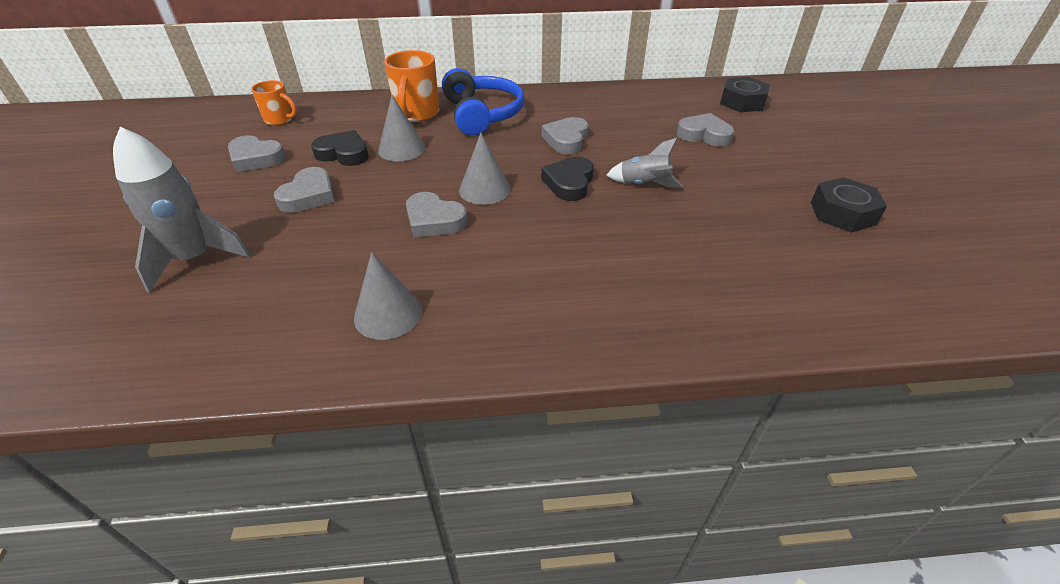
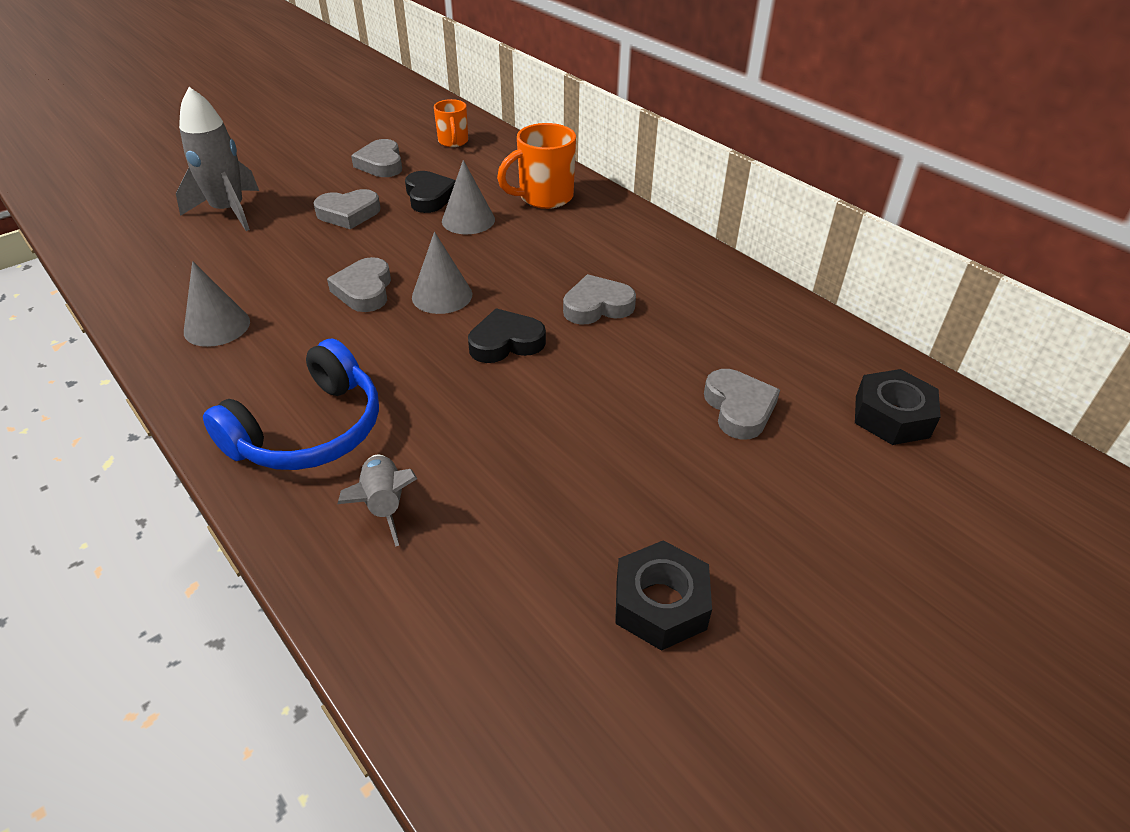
camera: 55 degrees right, 0 degrees up
(482, 114) = (589, 232): blue headphones -> blue headphones (309, 430)
(644, 184) = (555, 397): grey rocket -> grey rocket (384, 505)

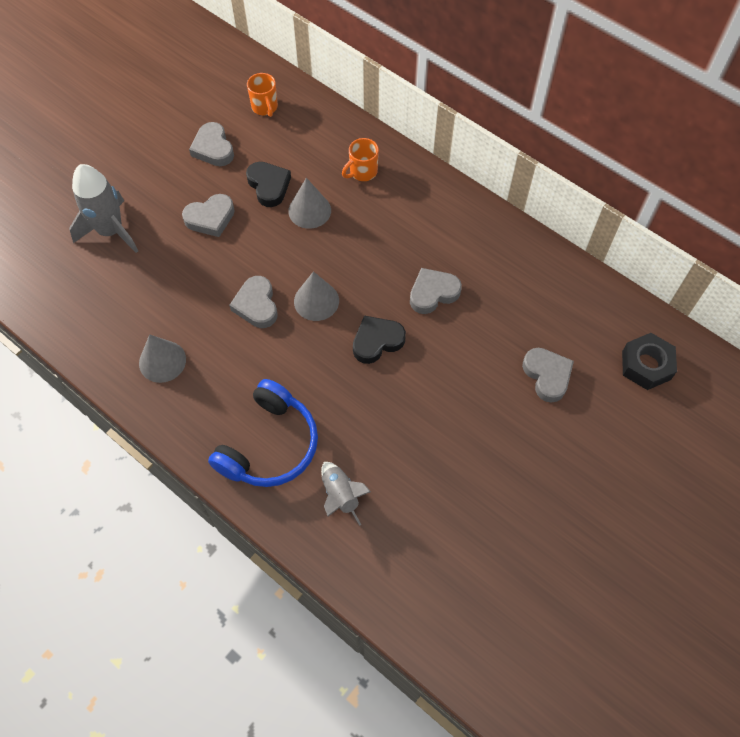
camera: 10 degrees left, 20 degrees up
(544, 197) = (362, 172): orange mug -> orange mug, size x0.63
(660, 604) = (522, 534): black nut -> none

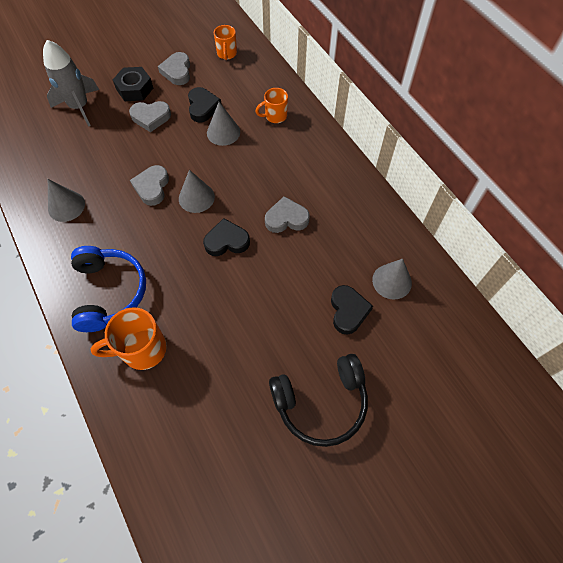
camera: 20 degrees right, 0 degrees up
(269, 445) = (109, 292): blue headphones -> blue headphones turned 60 degrees counterclockwise
(340, 495) = (142, 349): grey rocket -> orange mug
(547, 375) = (348, 311): grey heart -> black heart
(561, 482) = (321, 402): none -> black headphones
(579, 327) = (392, 281): none -> grey cone
(646, 365) = (435, 330): black nut -> black nut (135, 89)

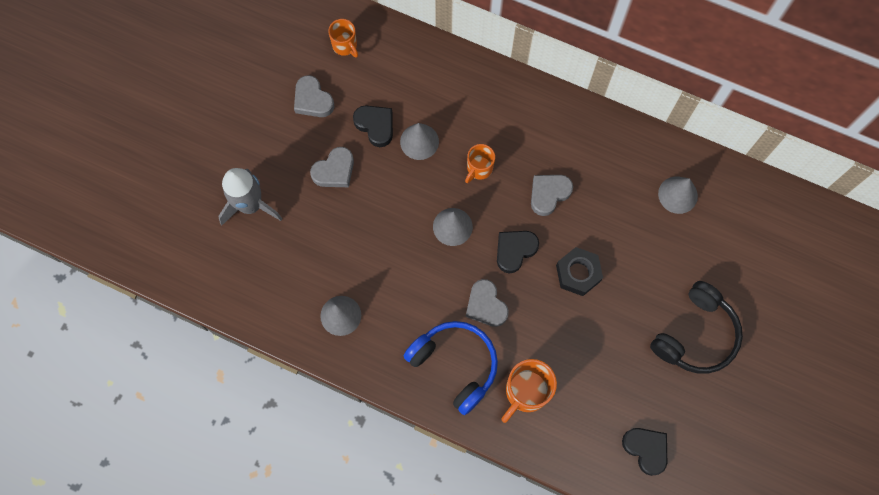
camera: 35 degrees left, 10 degrees up
(135, 89) = (287, 148): black nut -> black nut (578, 273)
(152, 187) = (403, 243): grey heart -> grey heart (486, 305)
(275, 116) = (453, 91): orange mug -> orange mug (479, 169)
(348, 311) = (662, 245): black heart -> black heart (646, 449)

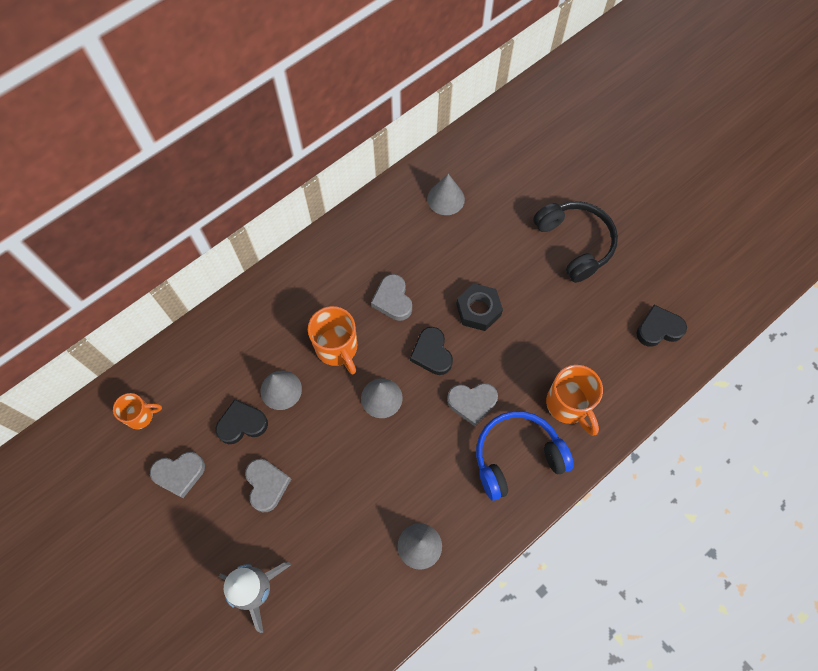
camera: 65 degrees left, 5 degrees down
(479, 169) = (337, 348): orange mug -> orange mug, size x1.60

